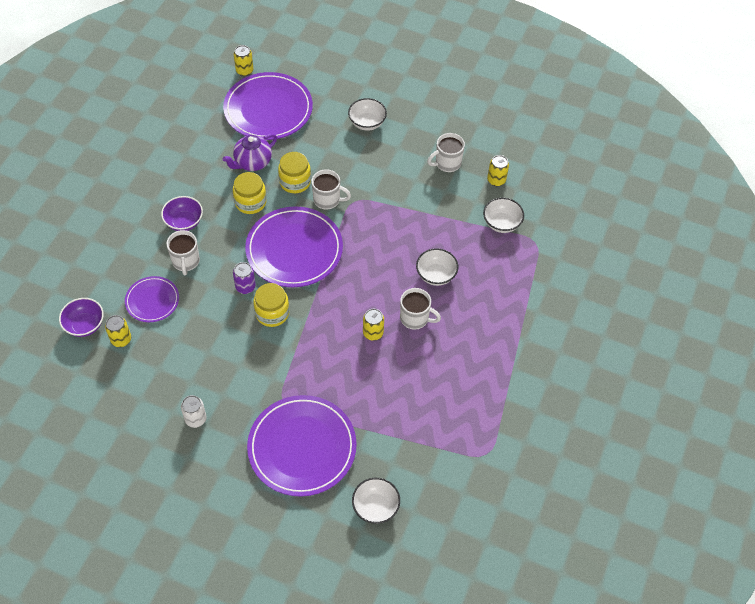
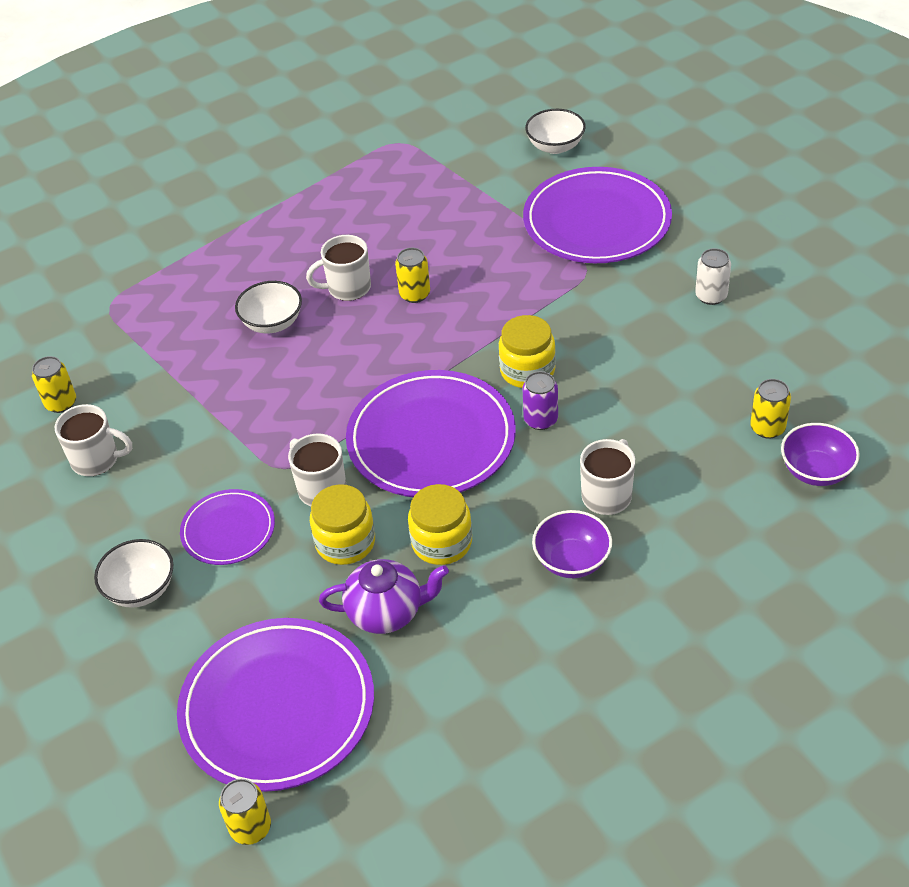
camera: 140 degrees left, 10 degrees down
(152, 301) = (692, 461): purple plate -> purple plate (228, 530)
(415, 318) = (348, 288): white mug -> white mug turned 75 degrees counterclockwise
(501, 223) = (122, 345): white bowl -> none

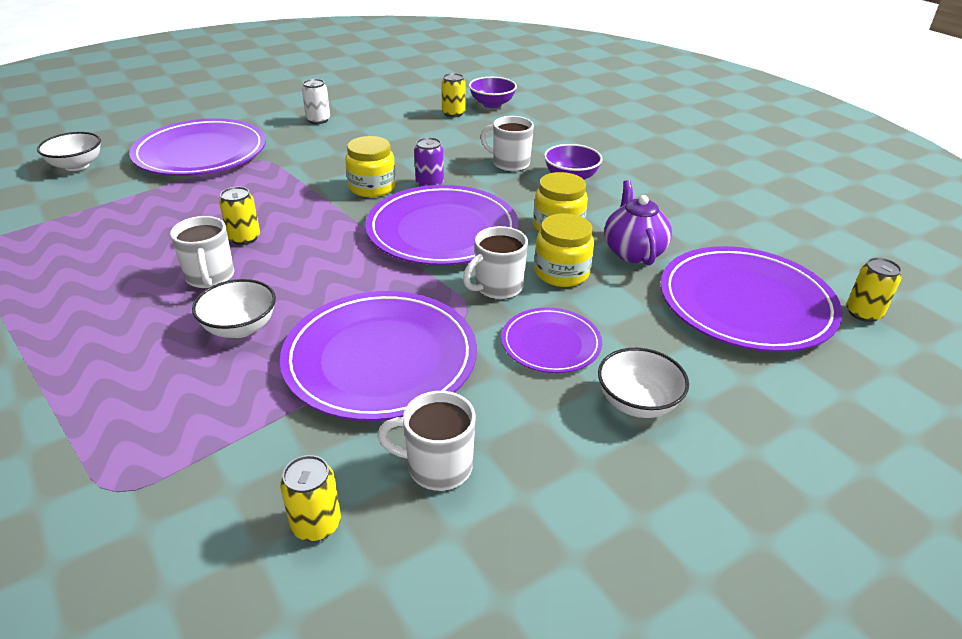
camera: 95 degrees left, 10 degrees down
(96, 460) = (437, 467): white mug -> white mug turned 90 degrees counterclockwise
(221, 414) = (380, 359): none -> purple plate

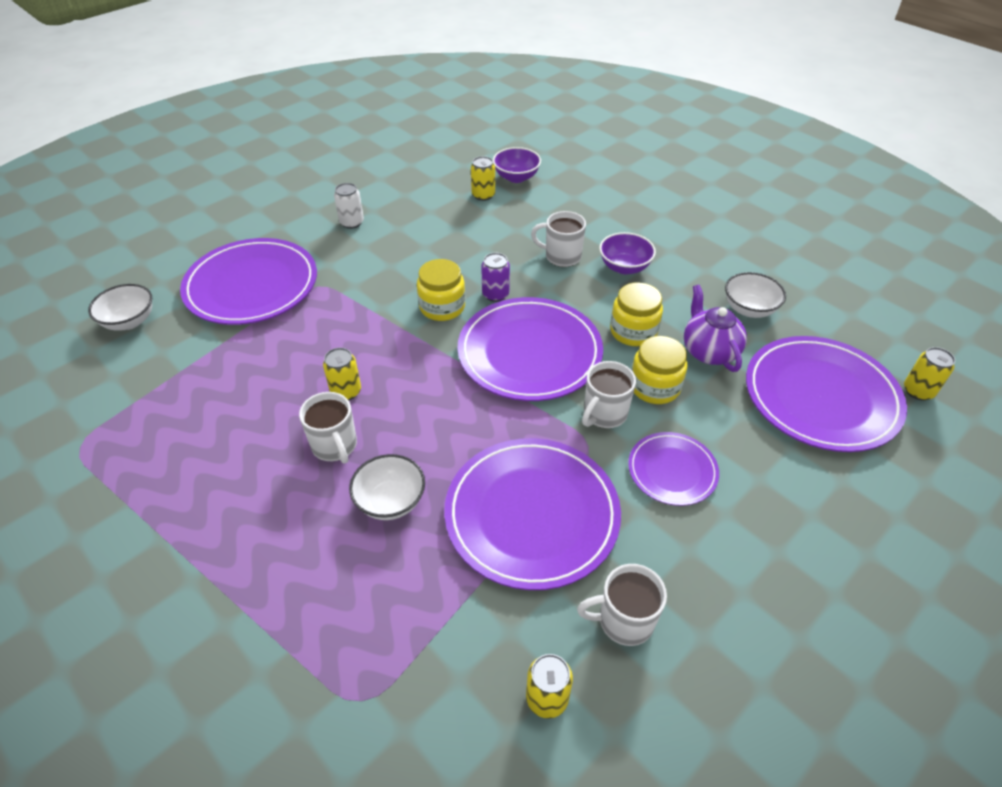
camera: 10 degrees left, 10 degrees up
(637, 403) = (764, 522): white bowl -> white bowl (749, 309)

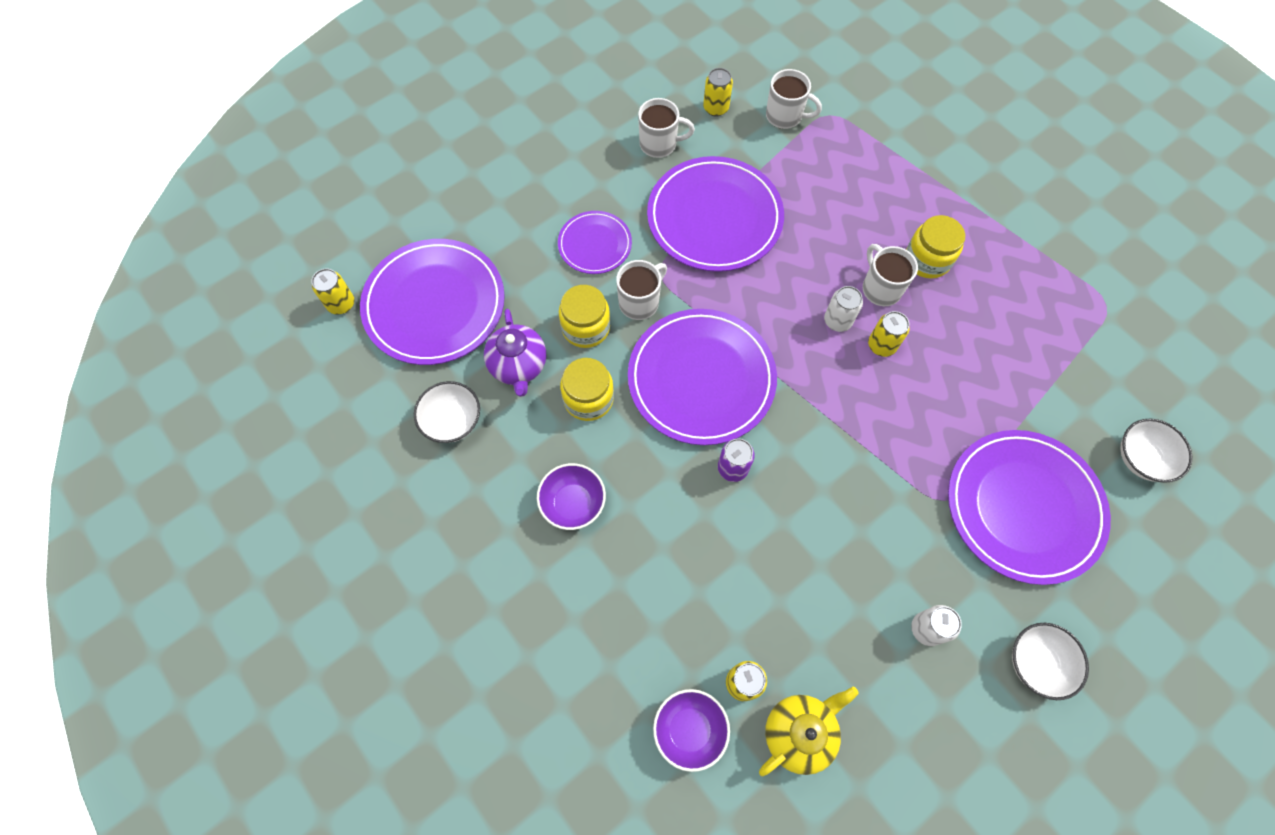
camera: 175 degrees left, 20 degrees up
(389, 410) = (837, 321): none -> white can
(390, 501) = (826, 236): white bowl -> white bowl (1036, 663)
(442, 307) = (794, 452): yellow jar -> yellow jar (927, 260)
(446, 180) = (799, 732): none -> yellow teapot
(562, 256) = (646, 530): white mug -> white mug (785, 116)

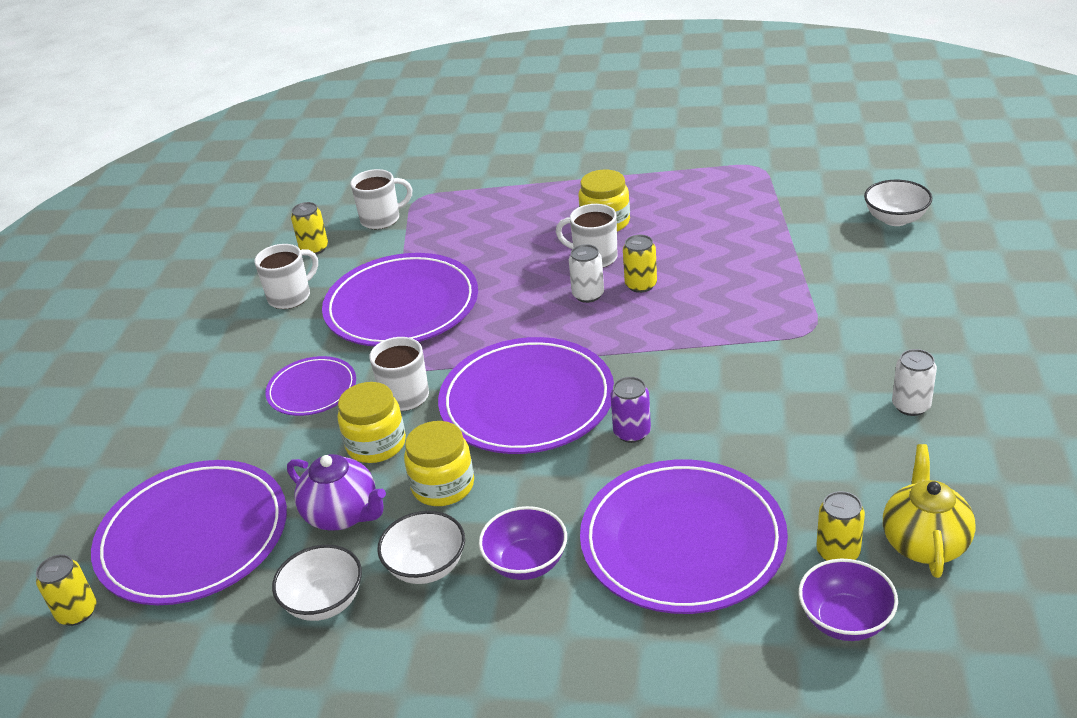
camera: 40 degrees left, 30 degrees down
(1023, 507) = (867, 294): purple plate -> purple plate (682, 541)
(1036, 663) = (1004, 363): white bowl -> white bowl (426, 567)

